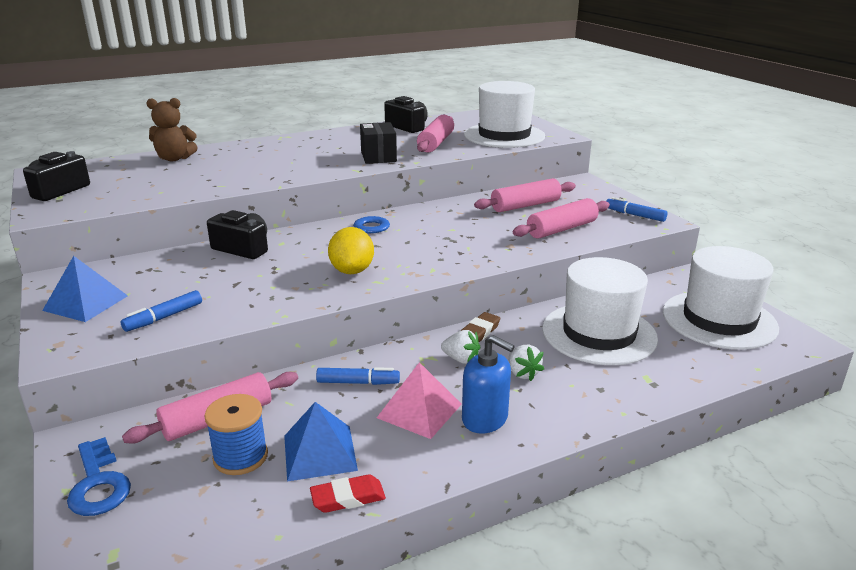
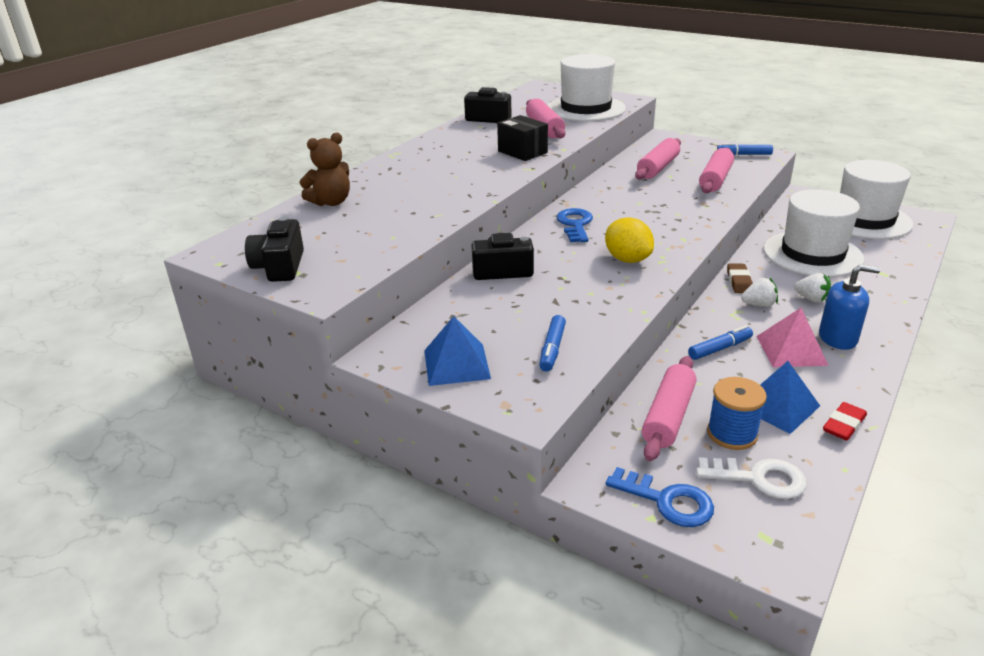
camera: 30 degrees left, 5 degrees up
(194, 505) = (759, 479): none -> white key

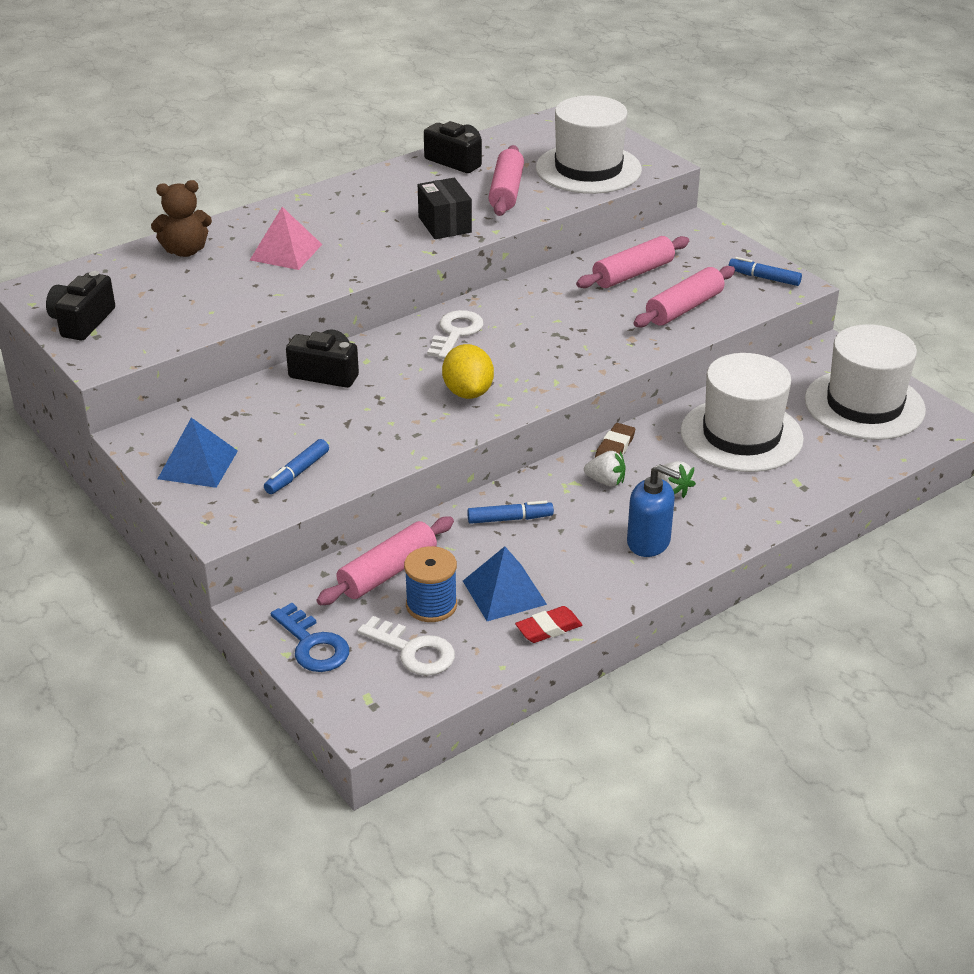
camera: 20 degrees right, 5 degrees up
(575, 224) = (456, 333): blue key -> white key
(791, 350) = (583, 541): pink pyramid -> pink pyramid (286, 252)

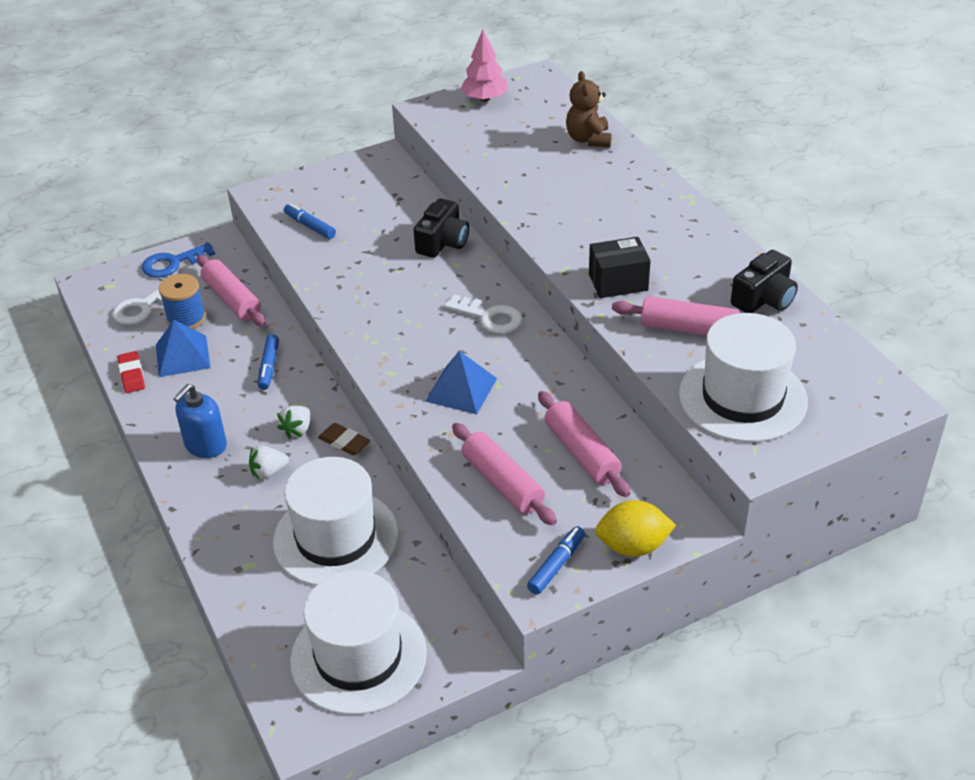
camera: 100 degrees right, 5 degrees up
(82, 322) = (485, 99): black camera -> pink tree
(198, 464) = (338, 183): blue pyramid -> blue pyramid (461, 389)
(286, 252) = (578, 189): pink pyramid -> none
(468, 392) = (390, 318): yellow lemon -> yellow lemon (633, 546)

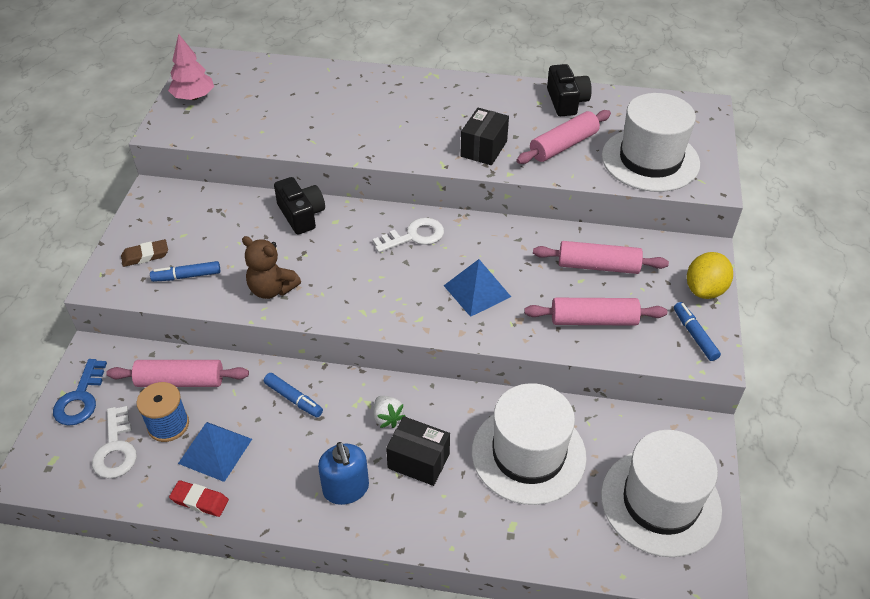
camera: 55 degrees left, 5 degrees up
(268, 472) = (418, 461): white strawberry -> black box
(344, 442) = (429, 396): brown eraser -> brown eraser (145, 256)
(588, 139) = (311, 79): brown teddy bear -> brown teddy bear (272, 289)

